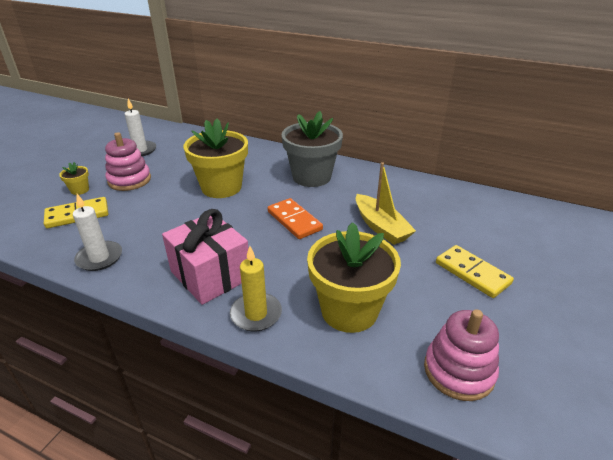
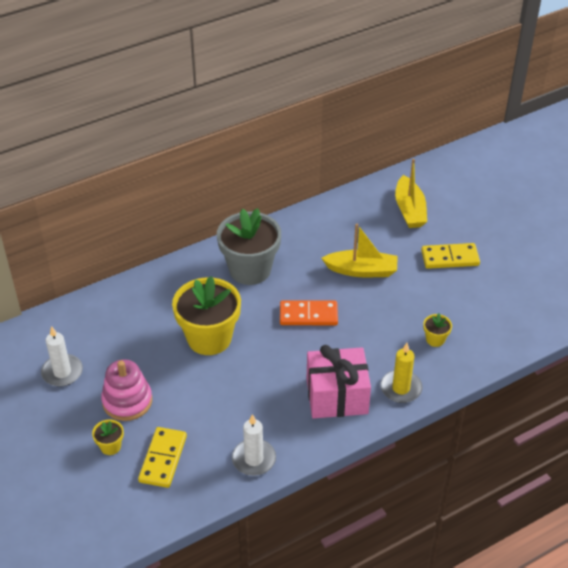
camera: 55 degrees left, 10 degrees up
(349, 311) = (435, 339): yellow flower pot -> yellow flower pot, size x0.42
(459, 371) = (518, 320): pink stacking toy -> none
(491, 223) = (409, 210): none -> yellow boat

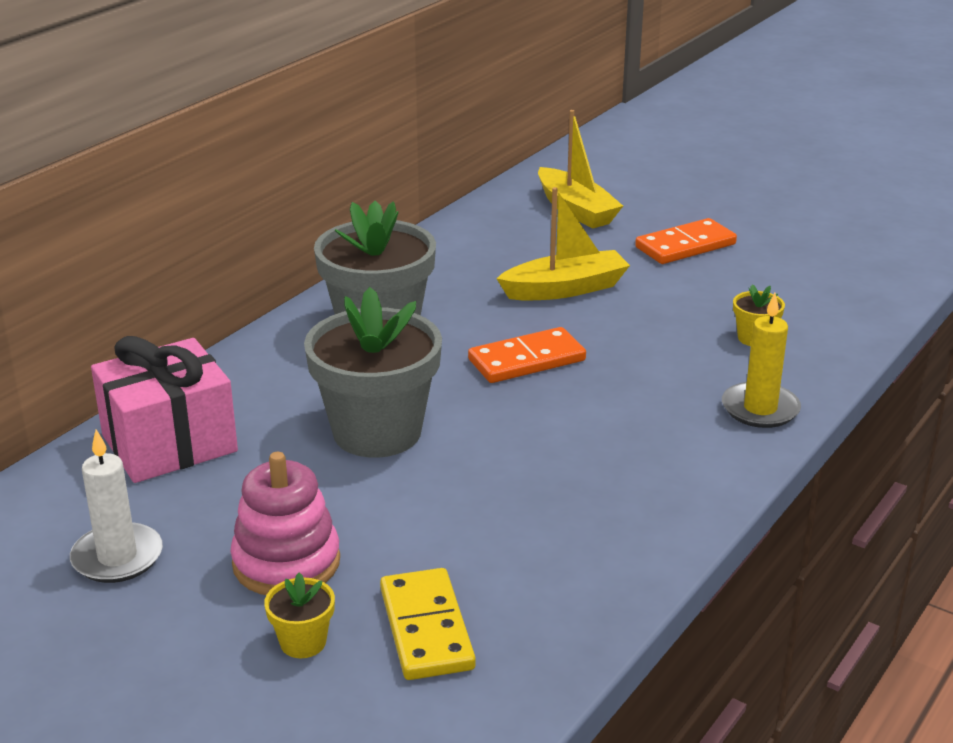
camera: 25 degrees left, 15 degrees down
(209, 338) = (377, 432): yellow flower pot -> grey flower pot
(254, 459) = (600, 575): white candle -> none
(337, 396) = (667, 447): pink gift -> pink gift (169, 443)
(450, 258) = (685, 246): yellow domino -> orange domino

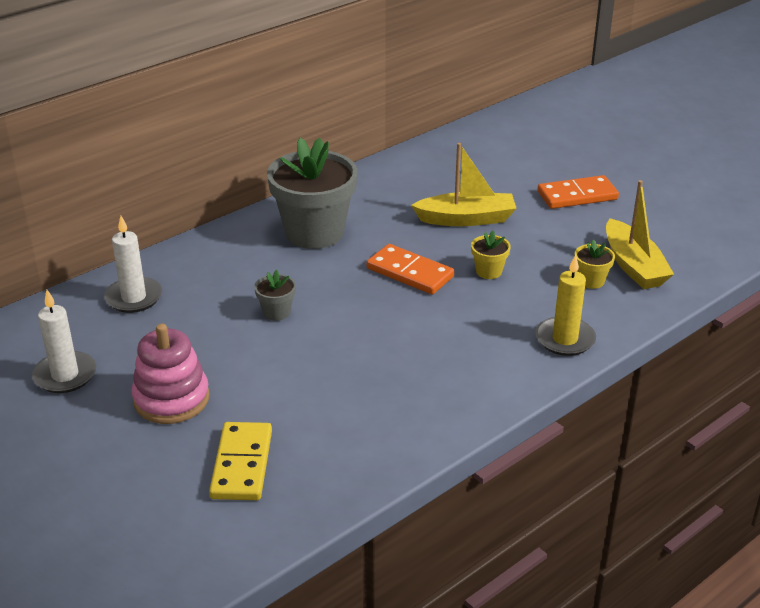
camera: 15 degrees right, 5 degrees up
(169, 443) = (134, 298): pink gift -> white candle
(303, 642) = (156, 458): yellow flower pot -> yellow flower pot (489, 271)
(377, 432) = (276, 312): grey flower pot -> grey flower pot, size x0.42
(527, 360) = (409, 273): orange domino -> orange domino turned 45 degrees clockwise
(576, 210) = (507, 154): yellow boat -> yellow boat (633, 266)

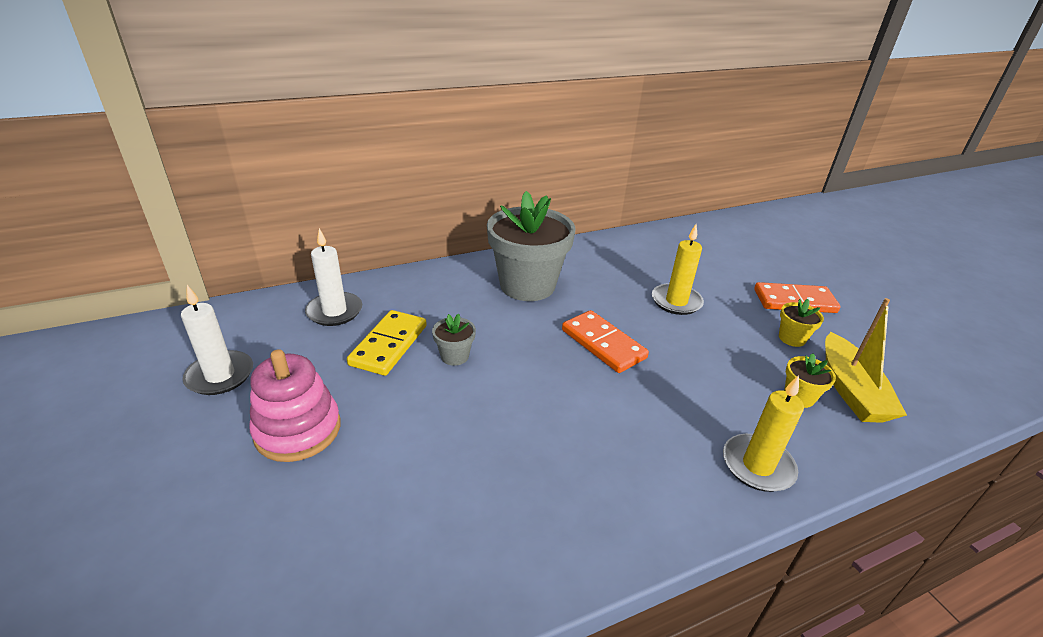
camera: 15 degrees right, 0 degrees up
(242, 464) = (317, 542): yellow domino -> yellow domino (389, 345)
(466, 219) = (676, 301): yellow boat -> yellow candle
(489, 271) = (686, 361): yellow flower pot -> yellow flower pot (792, 338)

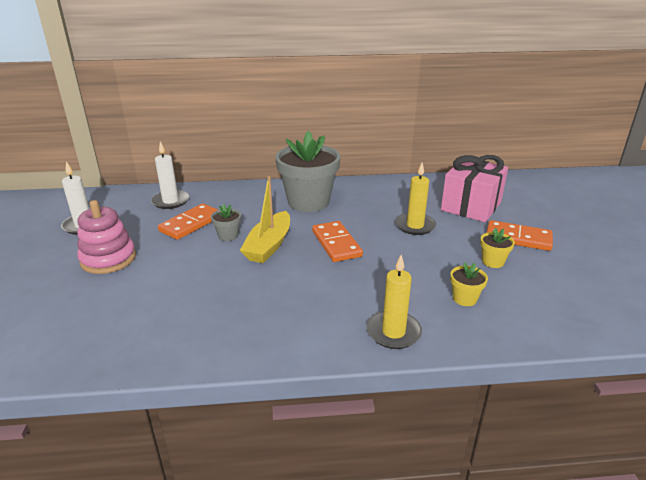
camera: 20 degrees right, 5 degrees down
(389, 345) = (191, 224): yellow domino -> orange domino
(717, 264) = (471, 206): none -> pink gift
(850, 390) = (514, 301): yellow boat -> yellow boat (269, 245)

